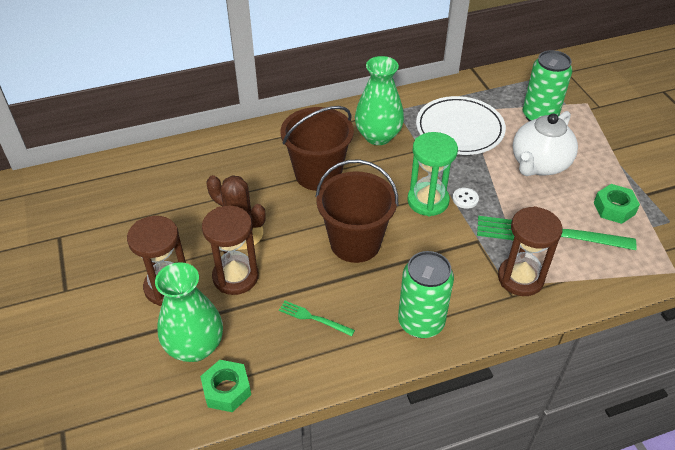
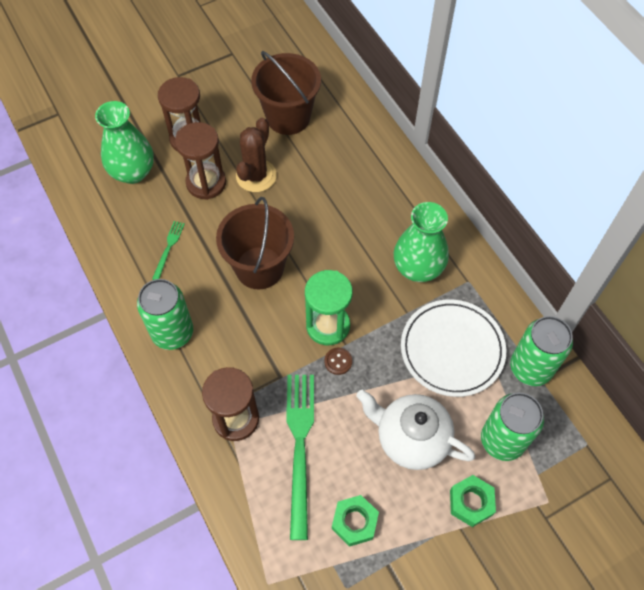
camera: 80 degrees right, 15 degrees up
(227, 390) = (95, 202): green nut -> green nut (471, 502)
(318, 174) = (346, 222): brown bucket -> brown bucket (288, 117)
(465, 199) = (338, 361): white button -> brown button
(479, 92) = (530, 368): none -> green can

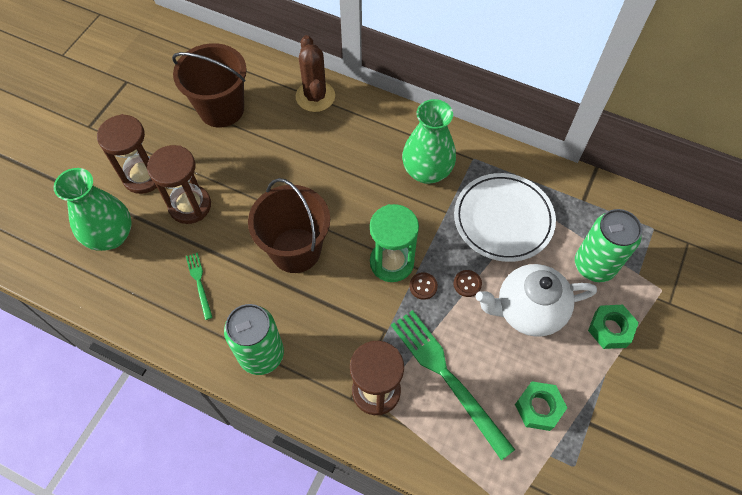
camera: 35 degrees left, 0 degrees up
(256, 176) = (231, 174): brown cactus -> brown cactus (315, 96)
(376, 383) = (467, 284): none -> brown button
(530, 368) = (570, 197): green can -> none

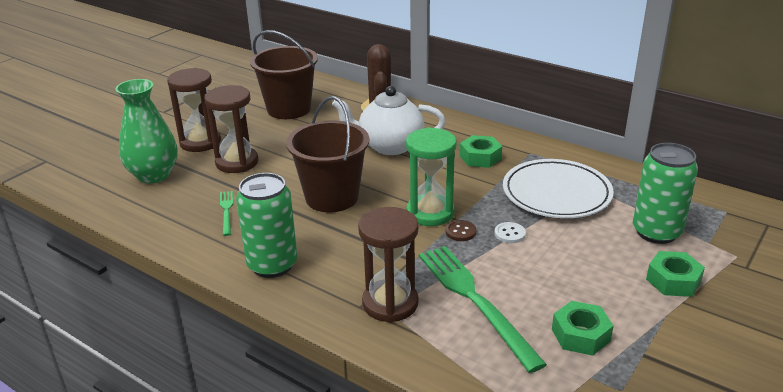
camera: 10 degrees right, 30 degrees down
(427, 171) = (480, 157): green vase -> green nut
(467, 284) = (509, 234): brown button -> white button
(528, 310) = (576, 258): white teapot -> white teapot (389, 146)

